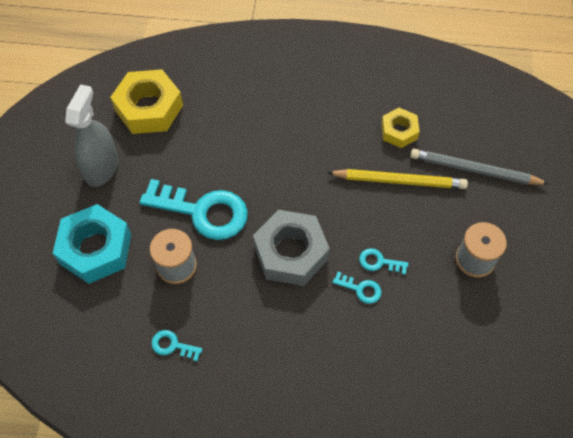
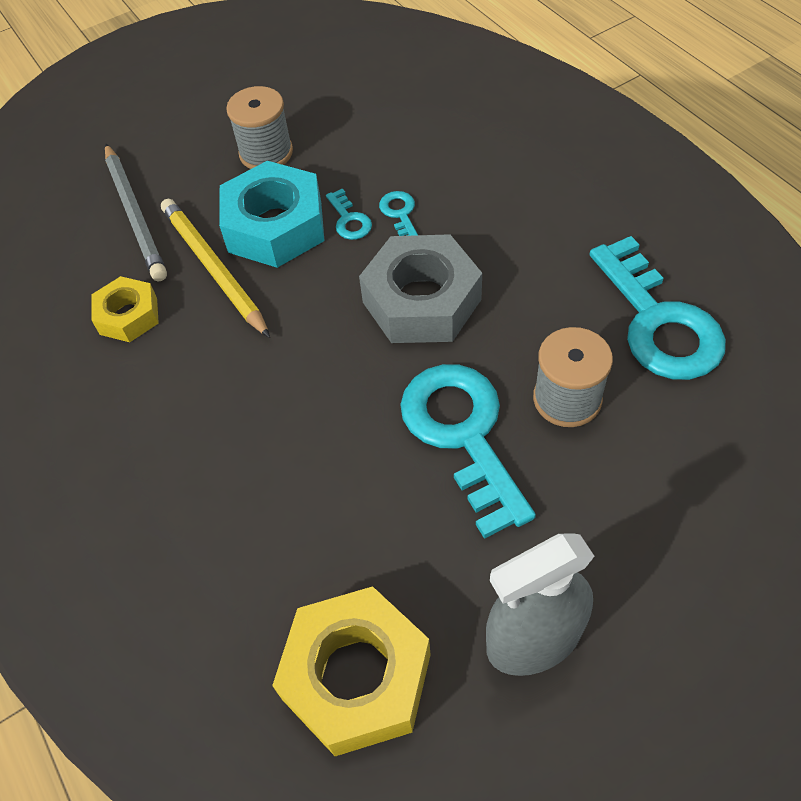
camera: 125 degrees left, 5 degrees down
(96, 249) = (655, 514): turquoise nut -> turquoise nut (275, 226)
(172, 345) = (658, 322): turquoise key -> turquoise key, size x2.32

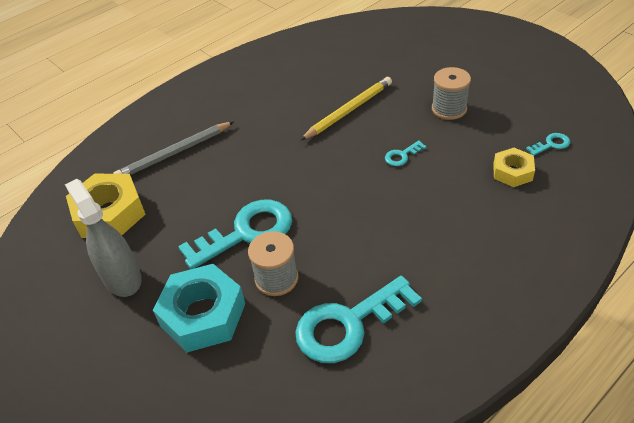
camera: 80 degrees right, 10 degrees down
(128, 316) = (310, 90): yellow nut -> yellow nut (512, 172)
(135, 215) = (381, 73): grey pencil -> grey pencil (174, 153)
(275, 226) = (387, 126): turquoise nut -> turquoise nut (203, 315)
(400, 214) = (414, 177): turquoise key -> turquoise key (551, 144)
(421, 301) = (342, 199): grey nut -> none

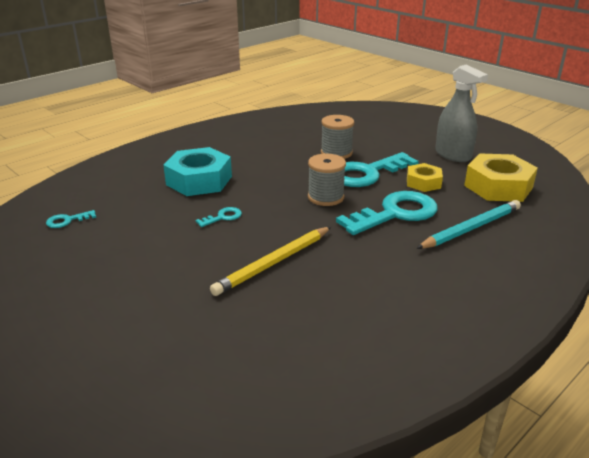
camera: 175 degrees right, 15 degrees down
(174, 153) = (471, 228): grey pencil -> turquoise pencil
(203, 315) = (382, 141): turquoise nut -> turquoise nut (199, 180)
(348, 324) = (285, 137): turquoise key -> turquoise key (395, 213)
(449, 109) = (150, 259): grey spool -> grey spool (326, 197)
(512, 172) = (124, 202): yellow nut -> yellow nut (423, 182)

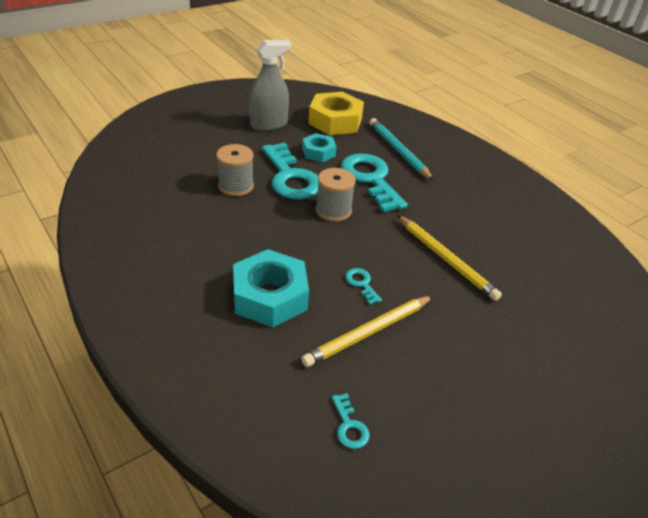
camera: 85 degrees left, 10 degrees up
(162, 223) = (368, 332): none -> yellow pencil
(423, 182) = (318, 152): yellow nut -> turquoise nut

